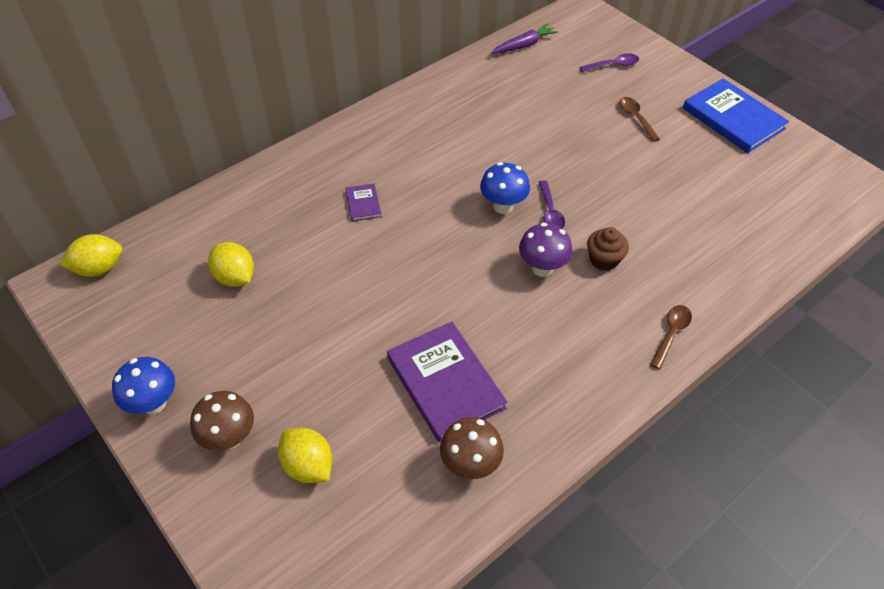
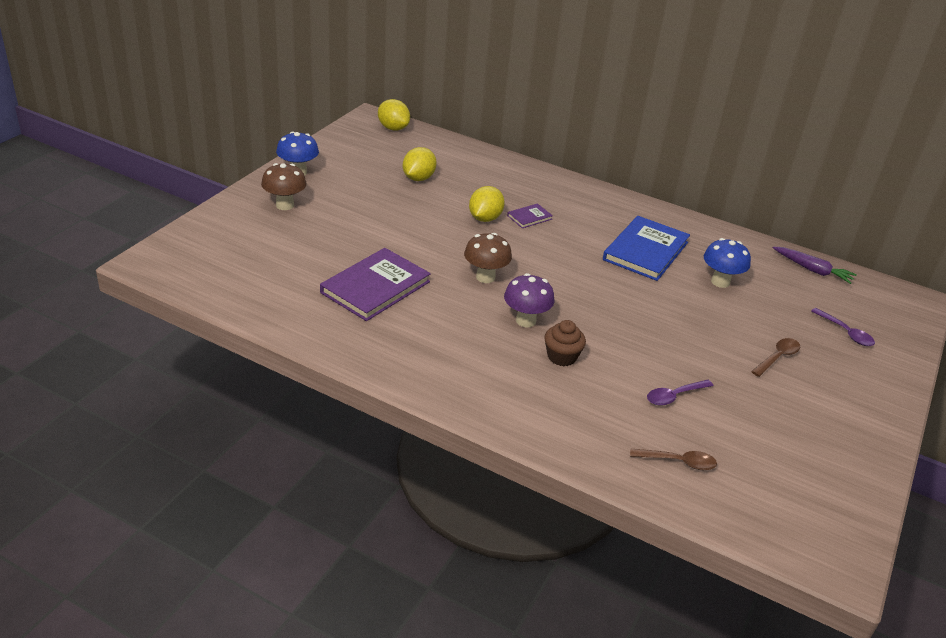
camera: 65 degrees right, 15 degrees down
(308, 466) = (276, 240): yellow lemon -> yellow lemon (485, 218)
(470, 465) = (306, 311): brown mushroom -> brown mushroom (485, 277)
(503, 206) = (582, 288): blue mushroom -> blue mushroom (720, 282)
(550, 212) = (597, 316): purple spoon -> purple spoon (674, 396)
(671, 334) = (499, 410): brown spoon -> brown spoon (678, 462)
(733, 118) = (850, 433): blue book -> blue book (645, 251)

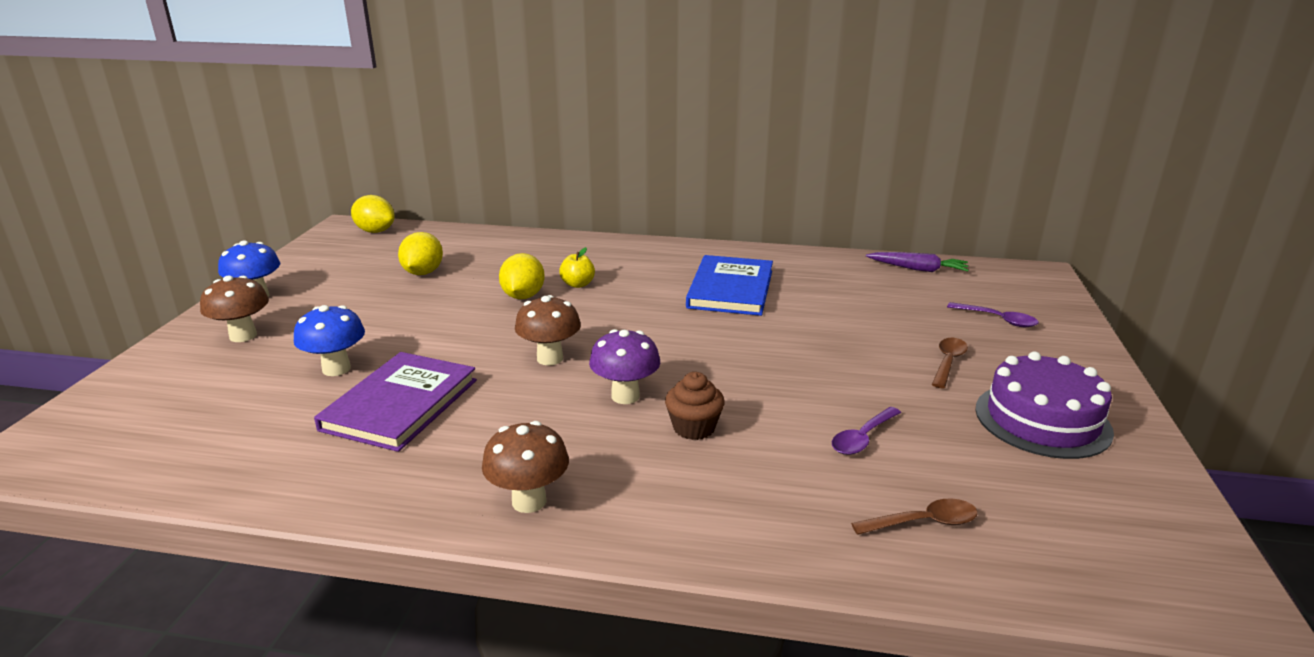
camera: 15 degrees left, 10 degrees down
(436, 377) = (529, 501): none -> brown mushroom
(529, 217) = (578, 284): purple book -> yellow apple
(720, 282) = (831, 301): blue mushroom -> blue mushroom (336, 369)
(815, 420) = (1042, 420): none -> purple cake

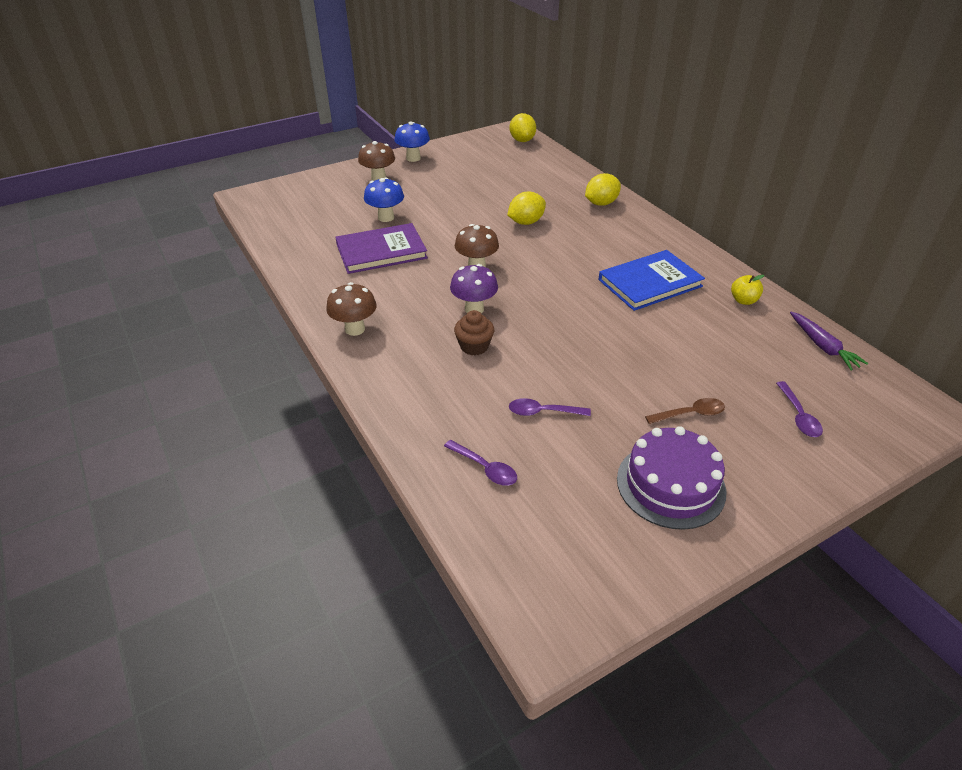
camera: 50 degrees right, 15 degrees up
(423, 273) = (502, 180): yellow lemon -> yellow lemon (601, 203)
(578, 284) = (567, 230): yellow apple -> yellow apple (743, 300)
(923, 522) = (485, 468): brown spoon -> purple spoon

